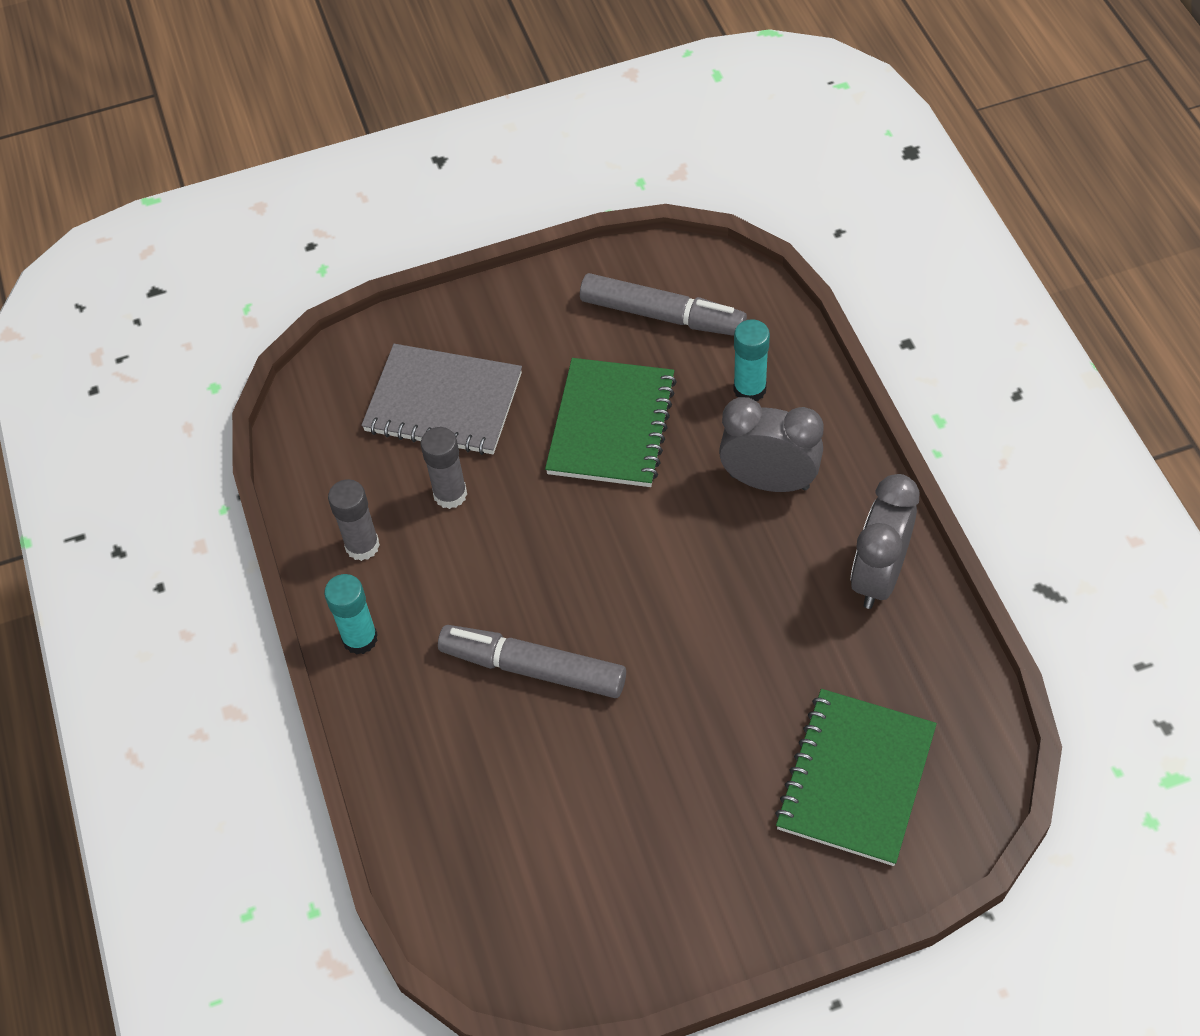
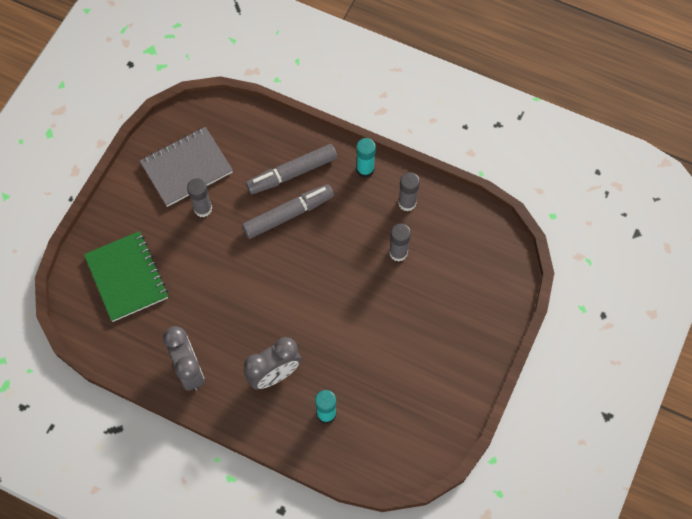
camera: 130 degrees right, 10 degrees up
(443, 402) = (448, 289): grey notebook -> grey notebook (186, 168)
(611, 425) = (367, 342): green notebook -> none
(645, 786) = (203, 209): none -> grey glue stick
(662, 315) = (404, 418): grey marker -> grey marker (292, 173)

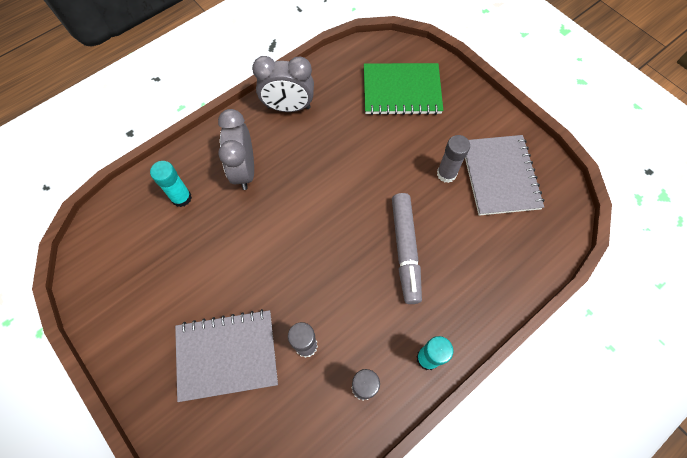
camera: 115 degrees right, 0 degrees up
(292, 173) = (454, 274): grey marker -> none
(433, 304) = (227, 355): none -> grey notebook

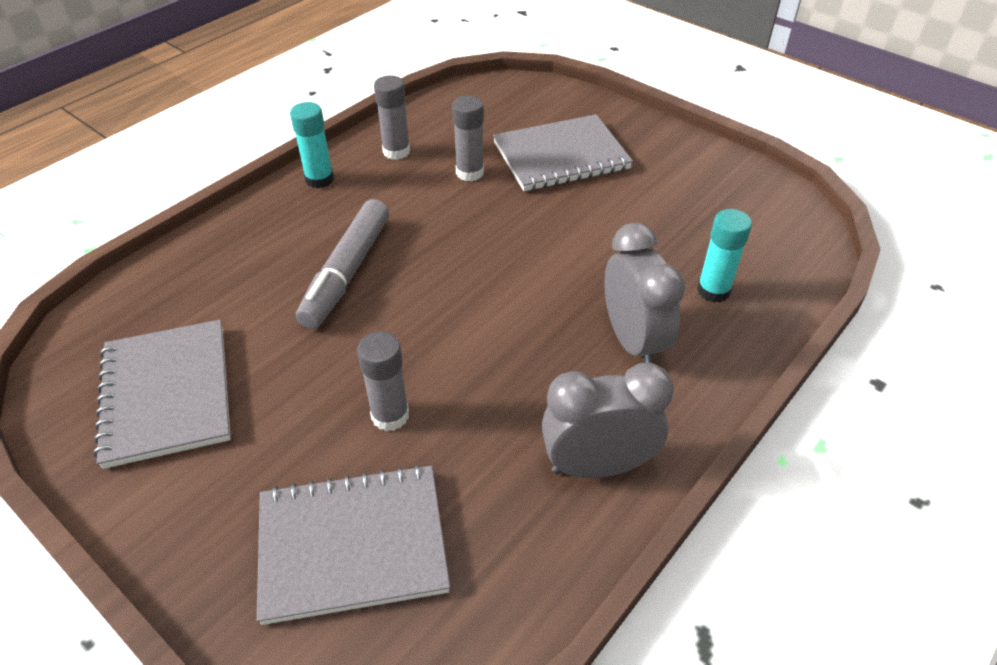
camera: 170 degrees right, 20 degrees down
(401, 91) = (352, 544): green notebook -> grey notebook
(405, 250) = (346, 272): grey marker -> grey marker turned 150 degrees counterclockwise
(446, 174) = (268, 384): grey glue stick -> grey glue stick (390, 415)

